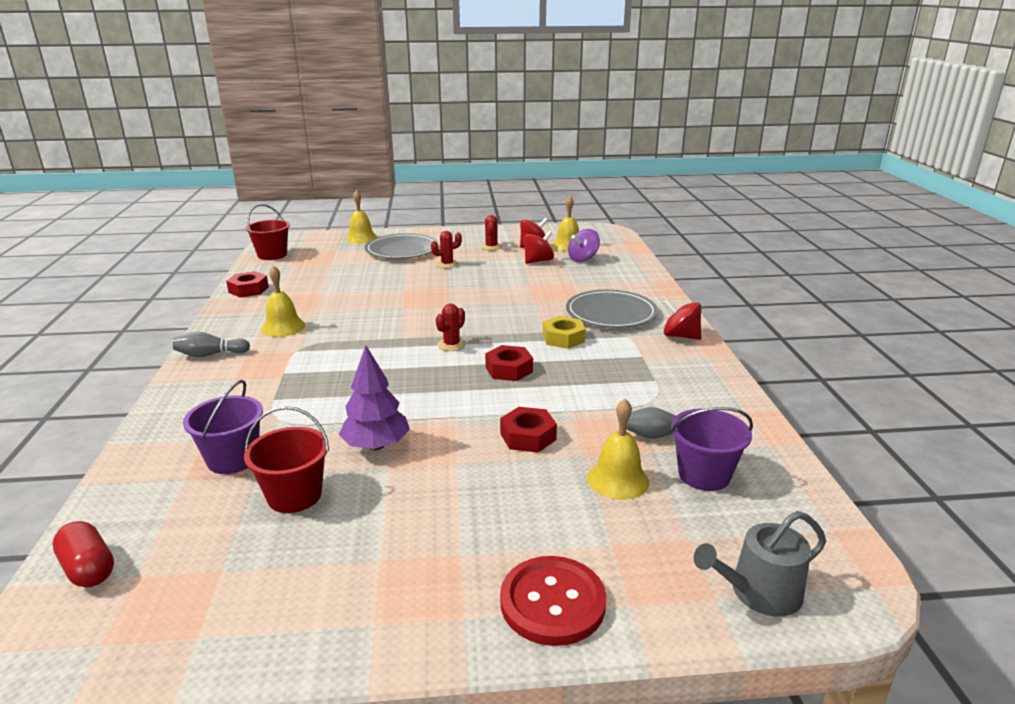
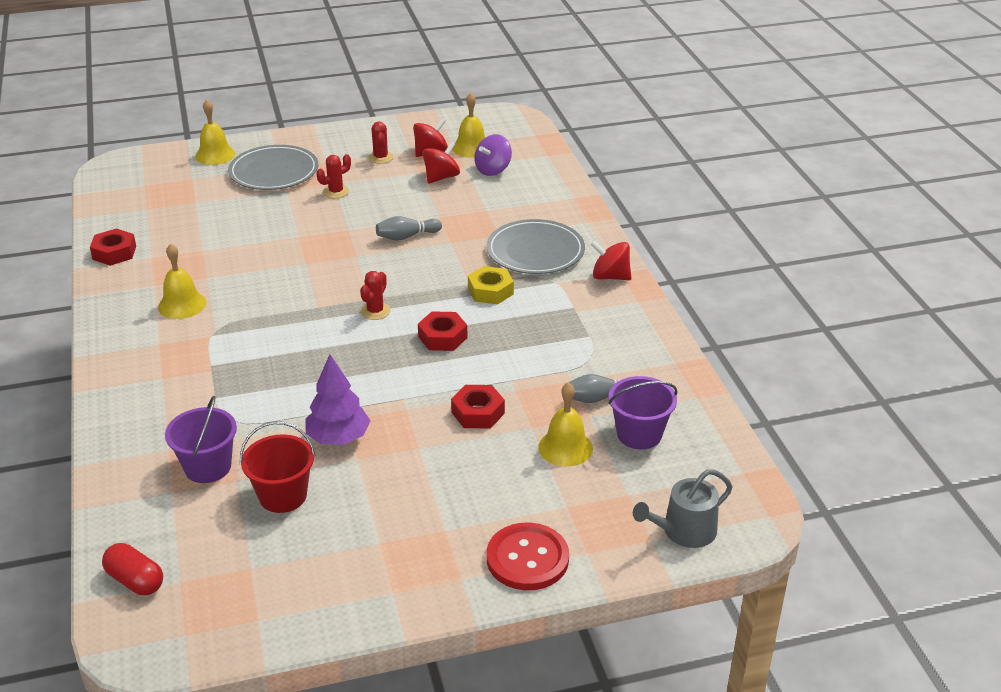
camera: 10 degrees left, 10 degrees up
(210, 354) = (119, 349): grey bowling pin -> grey bowling pin (406, 236)
(272, 255) = (115, 193): red bucket -> none

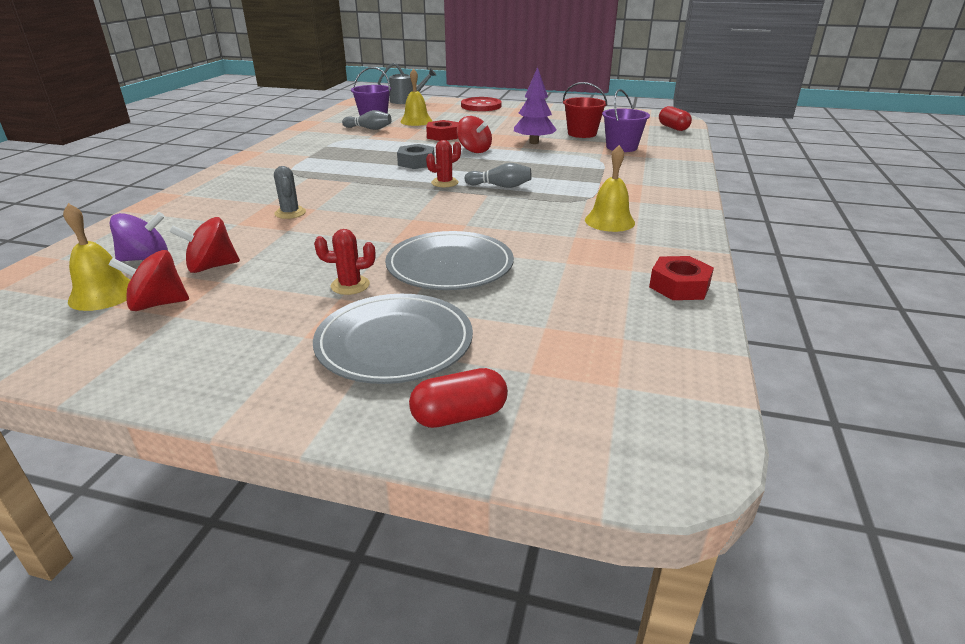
camera: 150 degrees left, 5 degrees down
(215, 155) = (459, 415): yellow bell -> red capsule
(380, 157) = (227, 317): red cactus -> none
(406, 236) = (345, 221): grey bowling pin -> grey bowling pin (500, 186)
(442, 337) = (416, 162): red nut -> grey nut
(463, 231) = (290, 213): none -> grey cactus
(490, 291) = (344, 174): yellow nut -> none
(535, 251) = (265, 187): grey plate -> grey plate (450, 265)
(610, 277) = (250, 164): red spinning top -> red spinning top (474, 150)

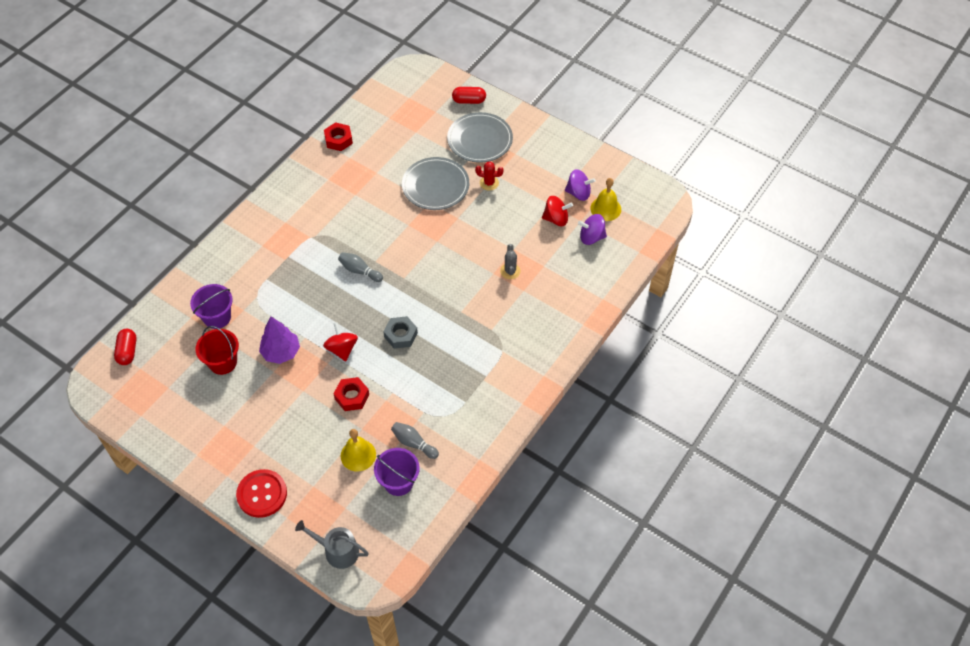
camera: 160 degrees left, 25 degrees up
(158, 304) = (578, 193): red spinning top -> purple spinning top
(444, 183) = (395, 288): red cactus -> none
(609, 221) = (323, 204): yellow bell -> none

